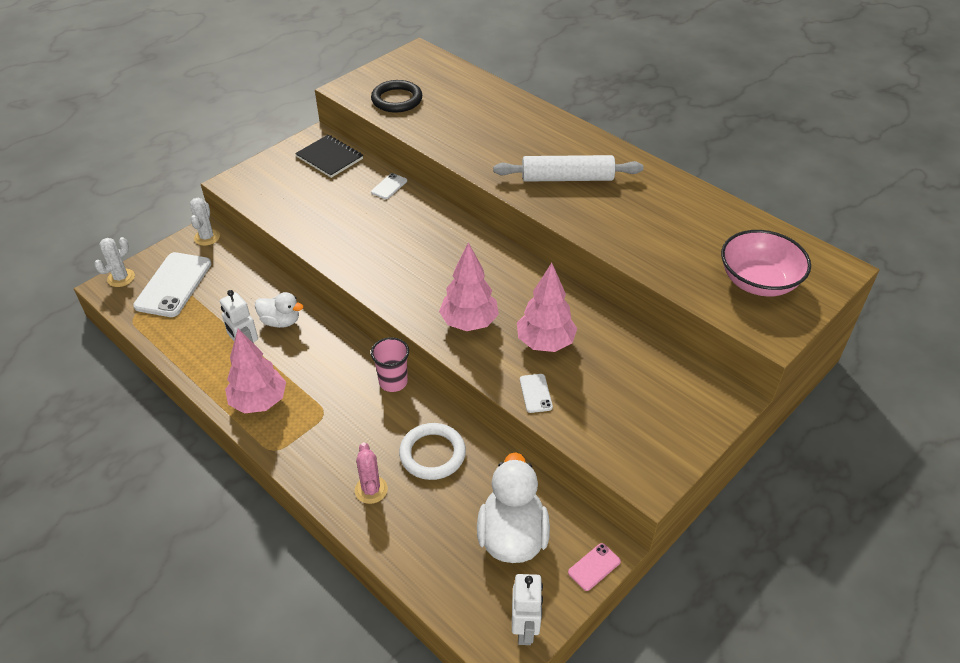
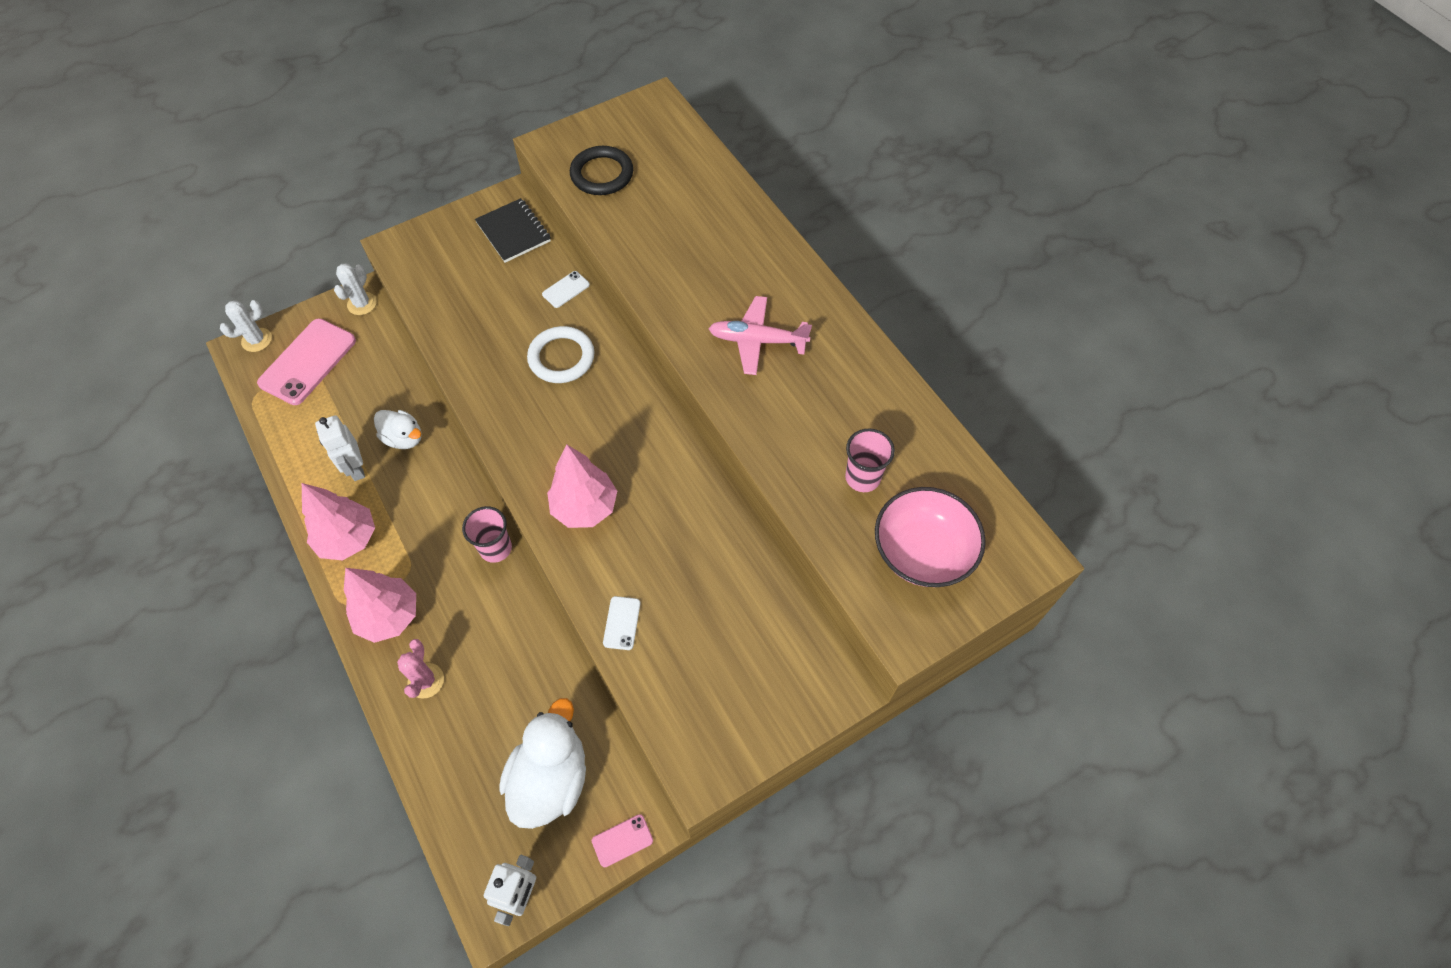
camera: 15 degrees right, 15 degrees up
(174, 285) = (308, 362): white phone -> pink phone
(432, 454) = (505, 652): white ring -> white ring (561, 357)
(545, 343) = (659, 556): pink tree -> pink tree (389, 616)
(567, 178) = (757, 340): white rolling pin -> pink plane
(690, 245) = (862, 477): none -> pink cup

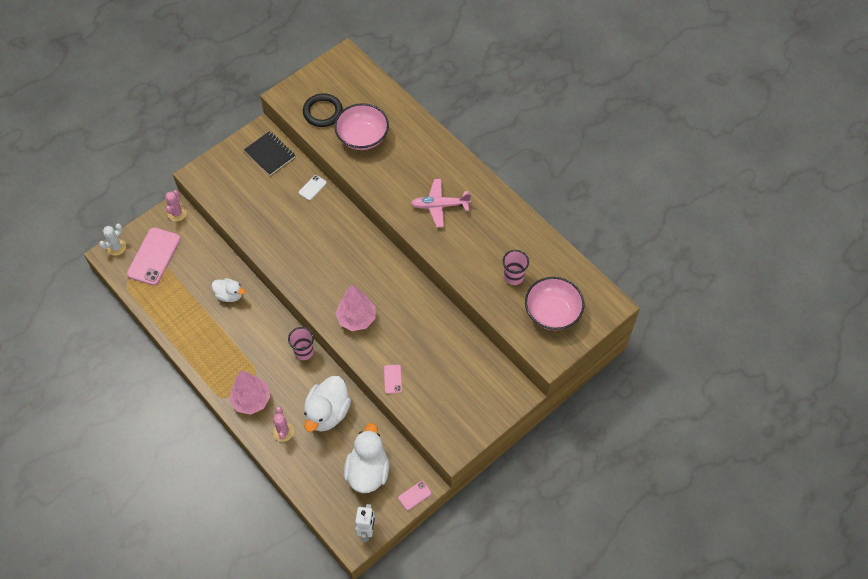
camera: 10 degrees left, 0 degrees up
(348, 539) = (213, 360): pink tree -> none
(356, 468) = (205, 318): white robot -> none
(362, 304) = (177, 213): white cactus -> pink cactus
(508, 659) = (327, 412): none -> white duck
(561, 357) = (320, 231): white ring -> none
(622, 623) = (393, 379): white phone -> pink phone
(655, 218) = (362, 137): none -> pink bowl

